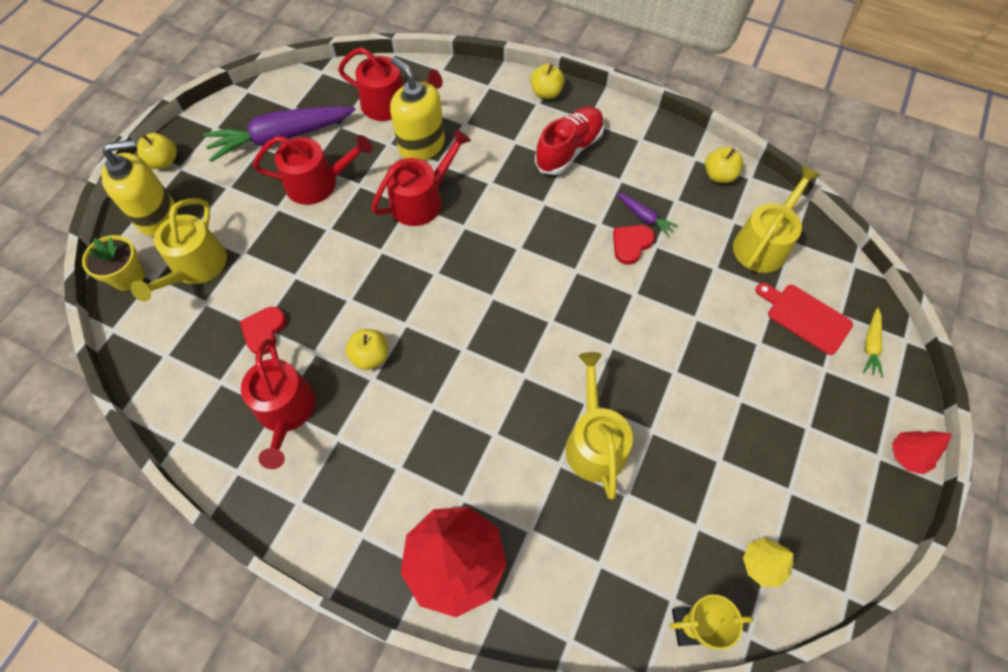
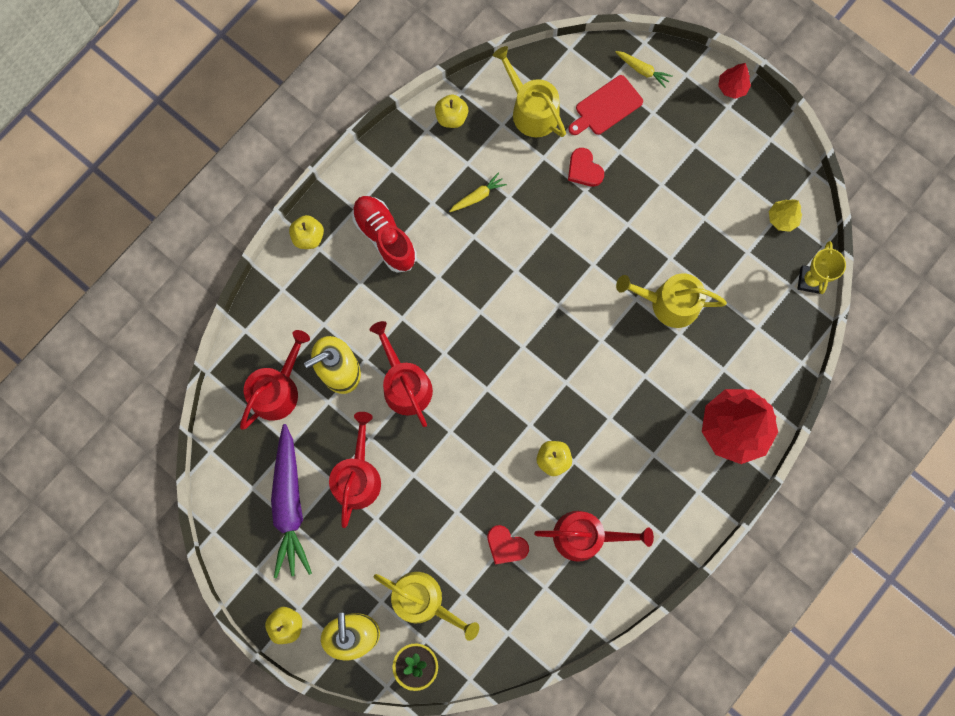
camera: 75 degrees left, 15 degrees up
(631, 244) = (502, 217): red heart -> red heart (584, 169)
(644, 217) = (478, 196): purple carrot -> yellow carrot

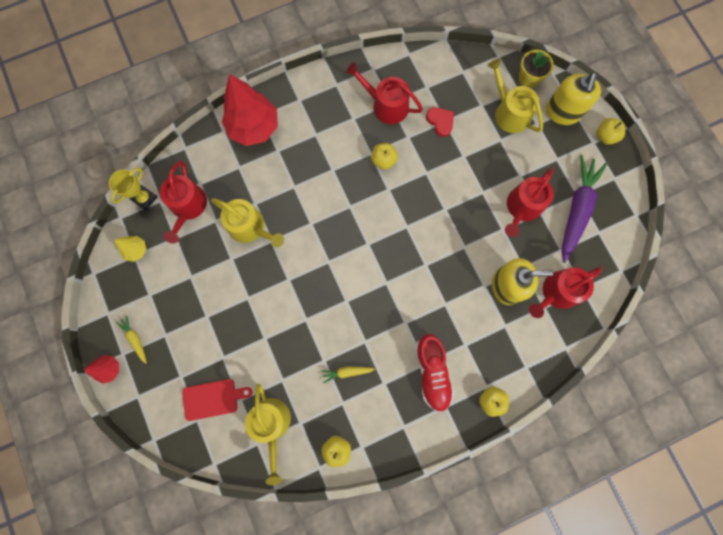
camera: 155 degrees left, 0 degrees up
(404, 384) = (463, 255): red watering can -> red watering can (188, 207)
(584, 169) = (257, 355): red heart -> none
(642, 70) = (168, 416): yellow carrot -> yellow carrot (135, 339)

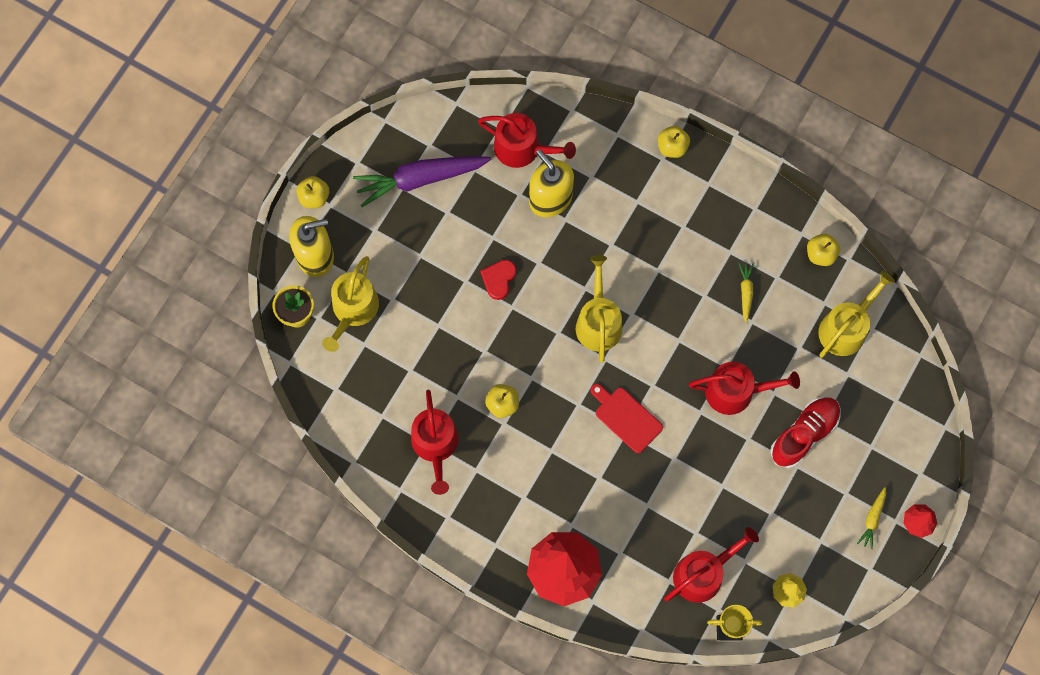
camera: 125 degrees left, 5 degrees down
(213, 399) = (866, 400): red cutting board -> red cutting board (626, 418)
(250, 227) = (676, 490): yellow watering can -> yellow watering can (598, 322)
(347, 372) = (745, 292): yellow carrot -> yellow carrot turned 135 degrees counterclockwise
(432, 372) = (686, 215): red shoe -> red shoe (804, 434)
(440, 122) = (415, 374): red heart -> red heart (499, 279)
(522, 208) = (455, 232): red watering can -> red watering can (736, 391)

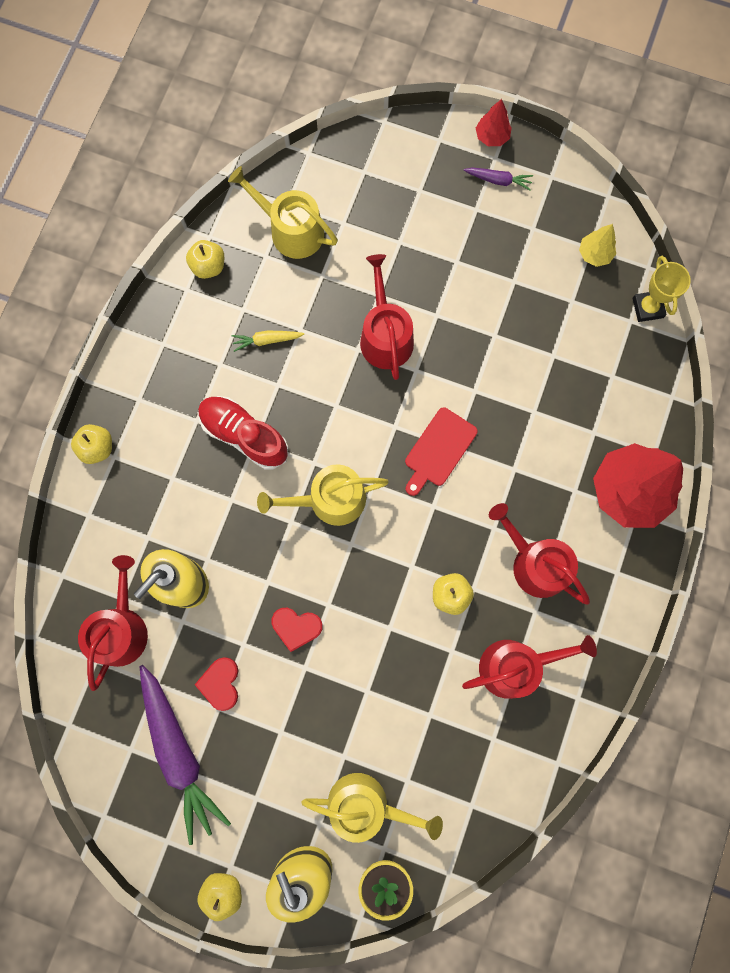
camera: 100 degrees left, 5 degrees up
(466, 216) = (220, 683): none -> red heart
(703, 573) = (596, 342): red watering can -> red watering can (535, 563)
(804, 434) = (420, 259): red shoe -> red shoe (244, 435)
(872, 519) = (498, 180): yellow carrot -> purple carrot

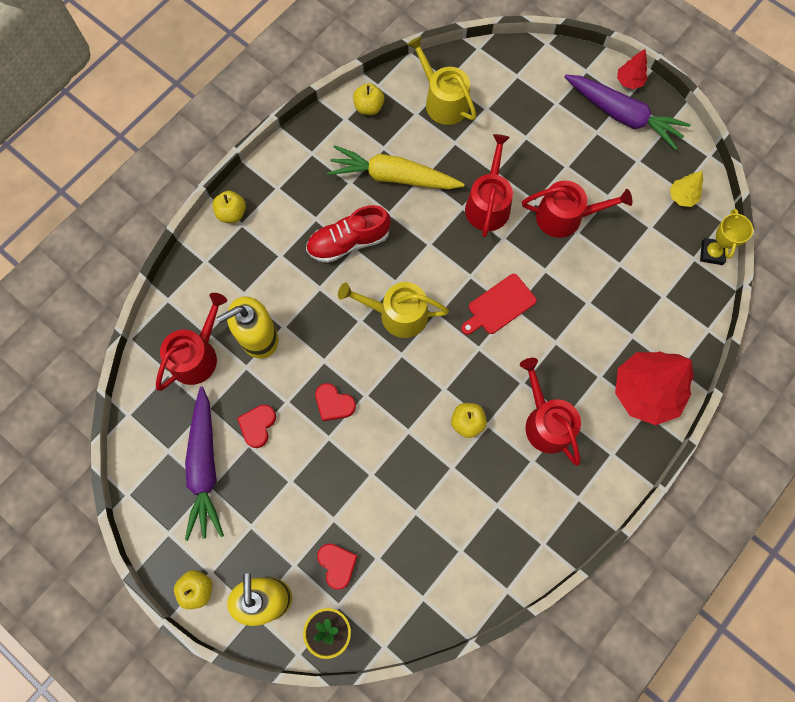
camera: 20 degrees right, 5 degrees down
(244, 435) = (348, 242): red shoe -> red shoe turned 75 degrees counterclockwise
(267, 340) = (393, 177): yellow carrot -> yellow carrot, size x2.25
(366, 805) = (337, 564): yellow watering can -> red heart
(498, 180) = (622, 116): purple carrot -> purple carrot, size x2.25
(516, 666) = (501, 498): red watering can -> red watering can (565, 217)

